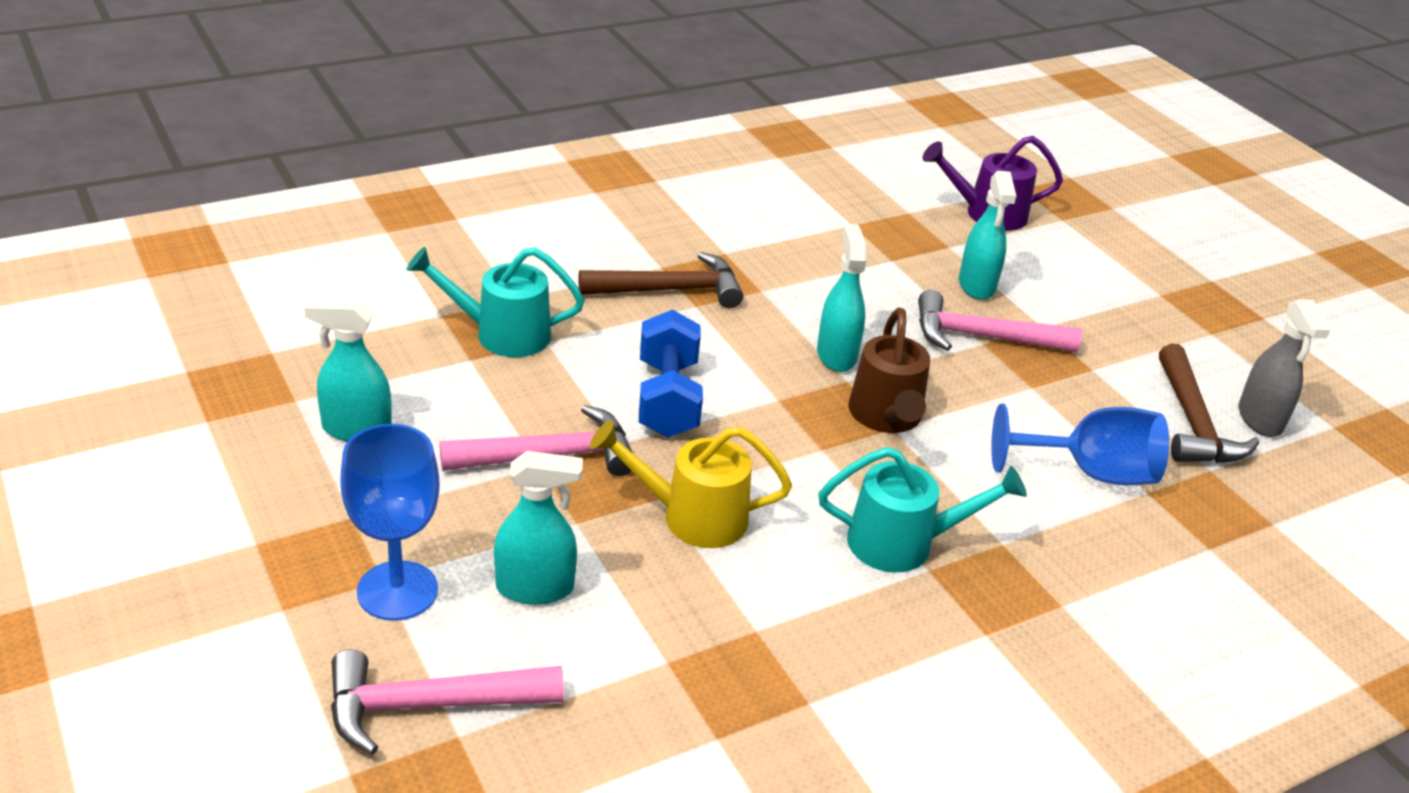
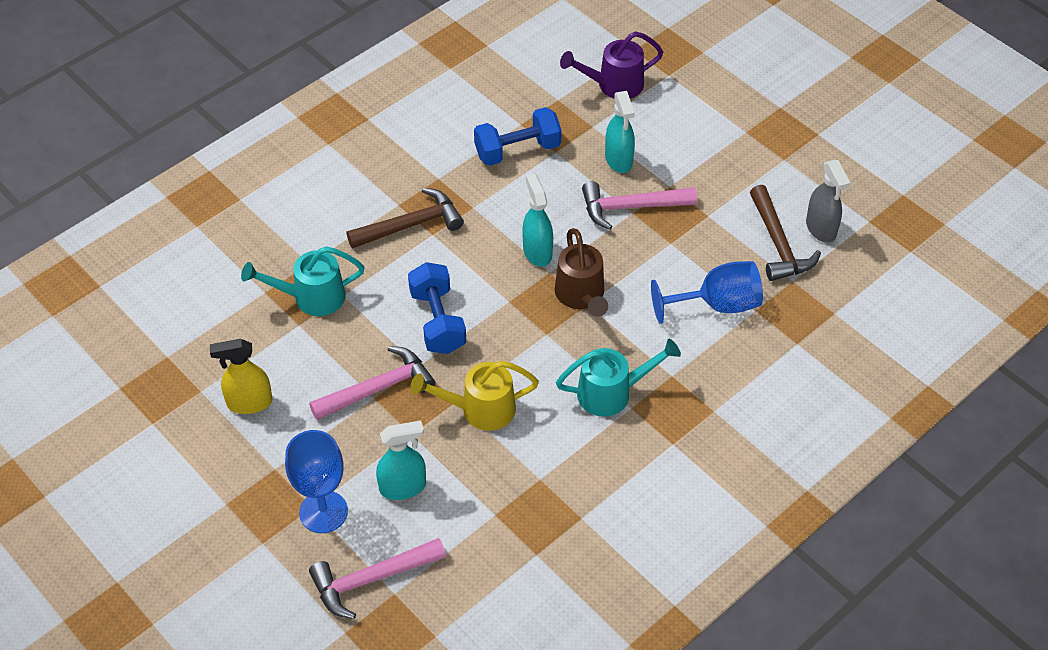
camera: 10 degrees left, 15 degrees up
(356, 429) = (249, 403): turquoise spray bottle -> yellow spray bottle
(840, 248) = (517, 150): none -> blue dumbbell

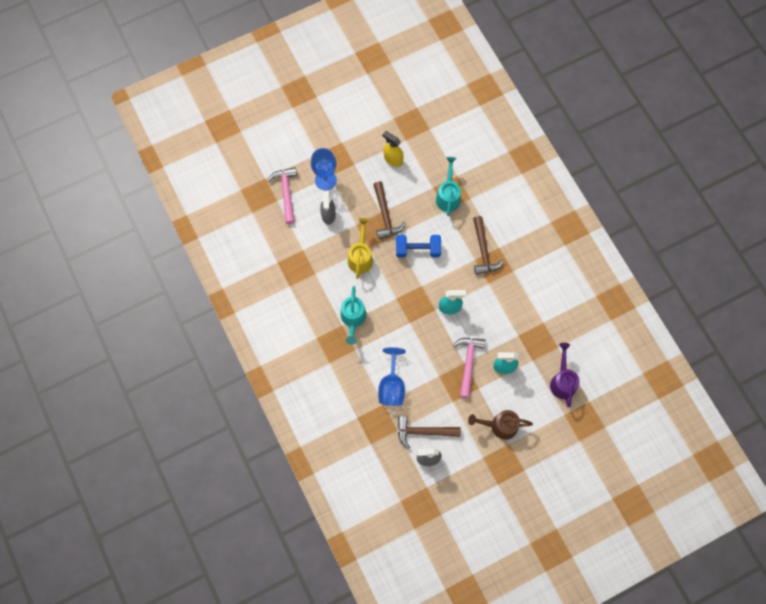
camera: 105 degrees right, 20 degrees up
(249, 403) = (393, 159): yellow spray bottle -> yellow spray bottle turned 60 degrees counterclockwise
(378, 388) = (385, 215): pink hammer -> brown hammer
(403, 487) = (328, 215): turquoise spray bottle -> grey spray bottle
(517, 150) = (523, 316): blue dumbbell -> none
(581, 296) = (415, 321): brown watering can -> brown watering can (500, 426)

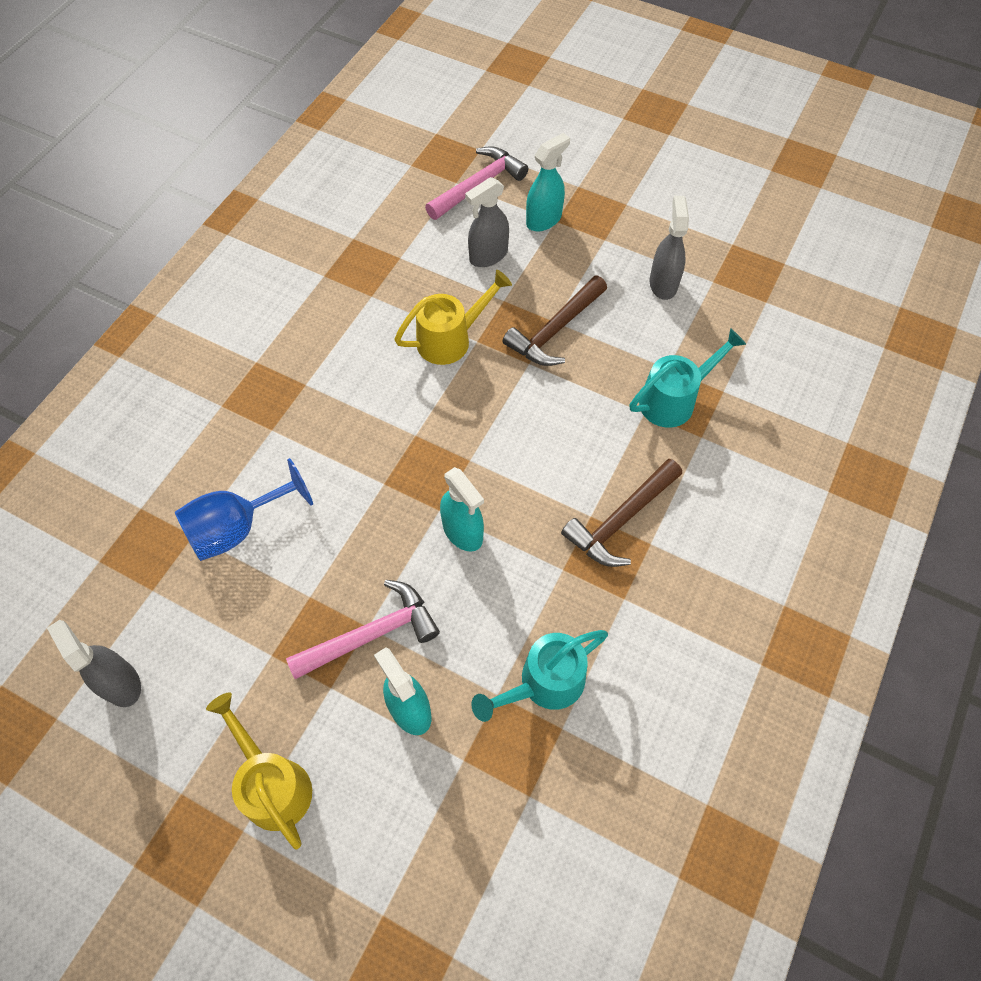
camera: 55 degrees right, 10 degrees down
(325, 180) = (544, 219): blue goblet -> turquoise spray bottle
(353, 319) = (328, 393): turquoise watering can -> turquoise watering can (543, 683)
(393, 159) = (663, 284): yellow spray bottle -> grey spray bottle
(418, 250) = (533, 414): blue dumbbell -> none
(423, 432) = (174, 639): brown hammer -> none
(500, 426) = (272, 783): brown watering can -> yellow watering can
(562, 381) = (459, 858): purple watering can -> none

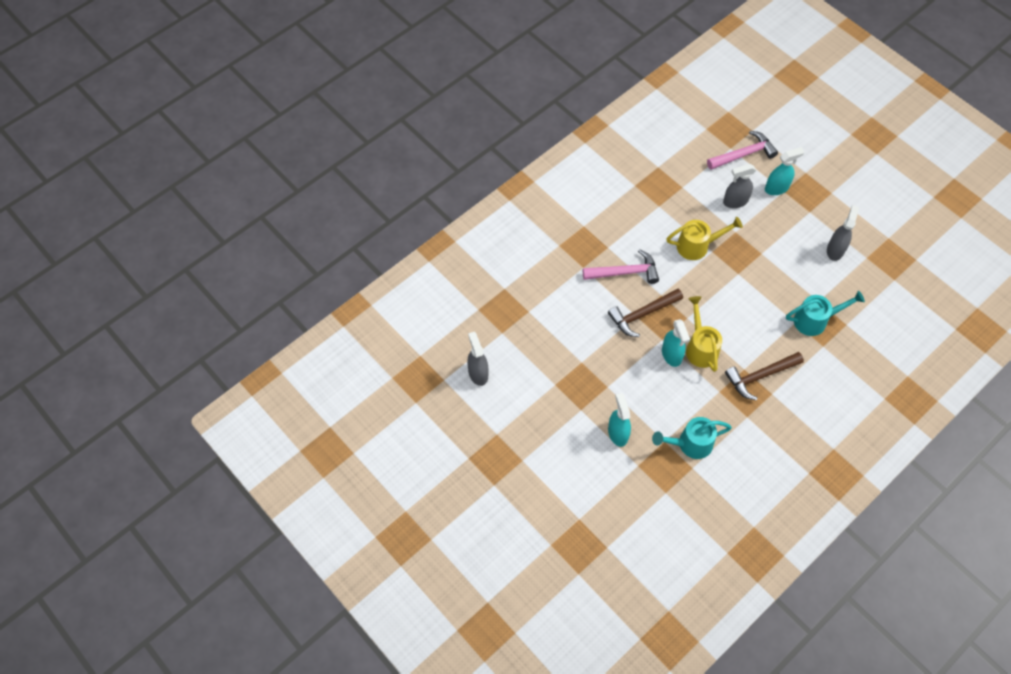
camera: 20 degrees right, 0 degrees up
(237, 528) = (552, 315): blue goblet -> none
(272, 783) = (541, 444): yellow watering can -> yellow watering can (700, 347)
(372, 634) = (609, 391): pink hammer -> pink hammer (625, 272)
(555, 330) = (760, 259): brown hammer -> brown hammer (642, 314)

